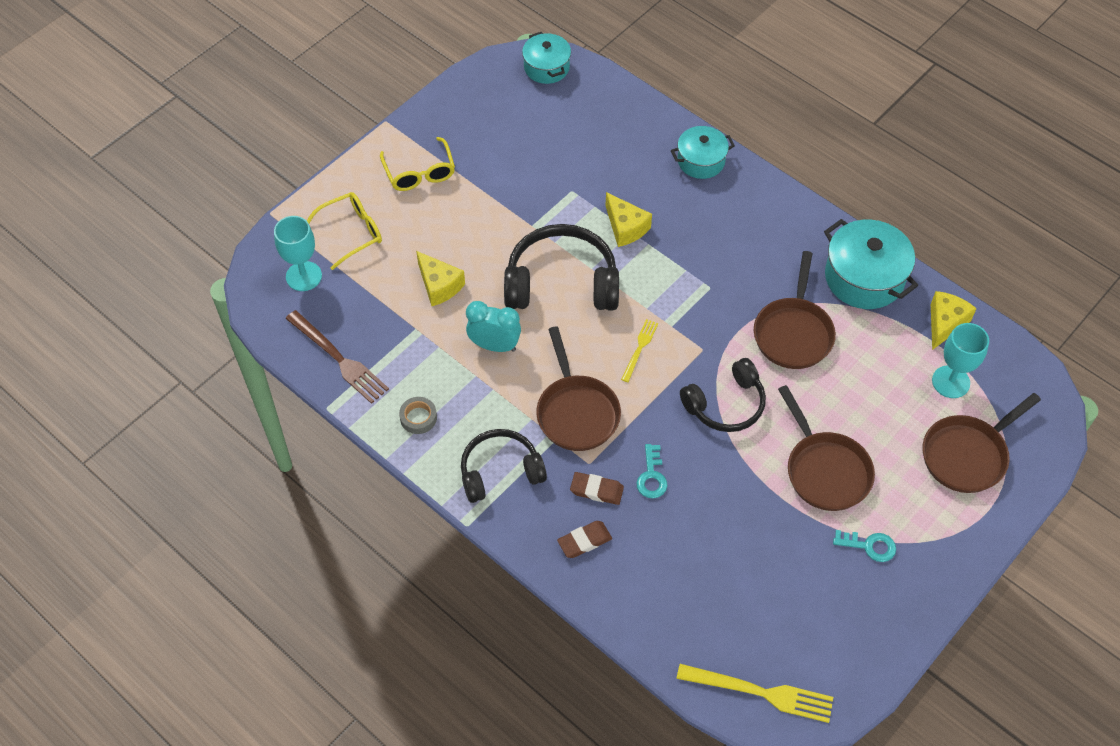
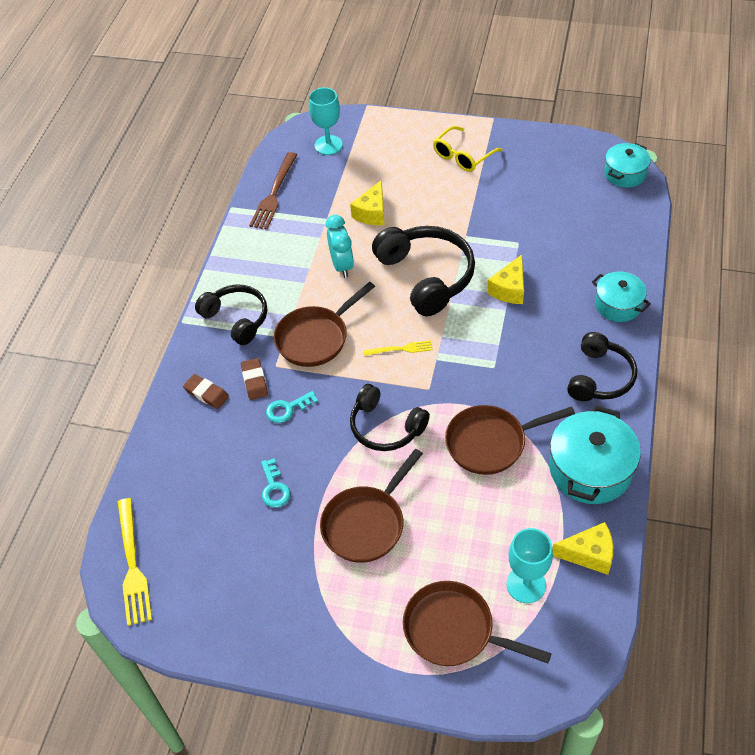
camera: 65 degrees right, 5 degrees down
(352, 232) = (382, 149): yellow glasses -> none
(418, 418) = (253, 255): grey tape -> none
(772, 218) = (600, 377): none -> black headphones
(869, 546) = (311, 588): turquoise key -> turquoise key (274, 488)

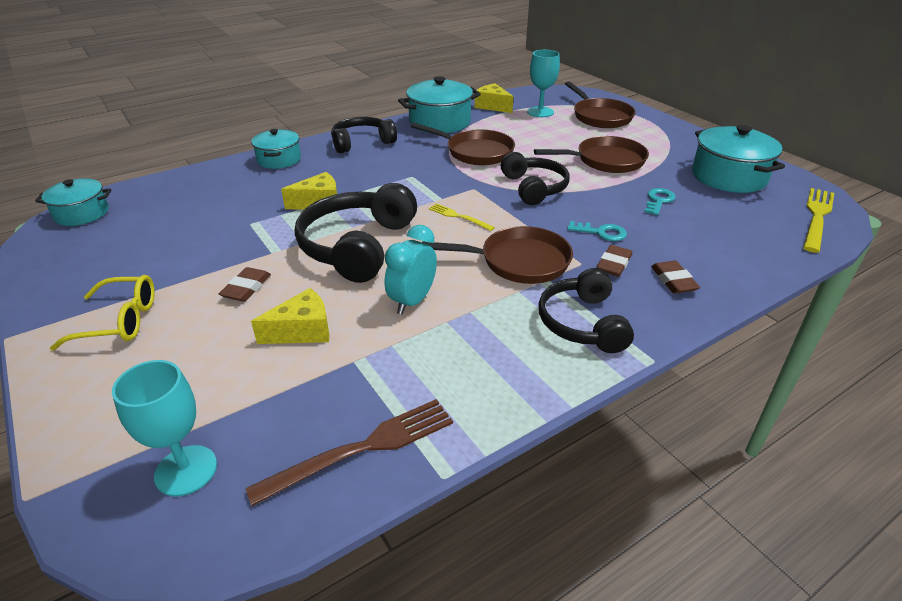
camera: 140 degrees left, 15 degrees down
(237, 585) = (728, 177): none -> turquoise pot
(438, 210) = (246, 288): none -> brown eraser

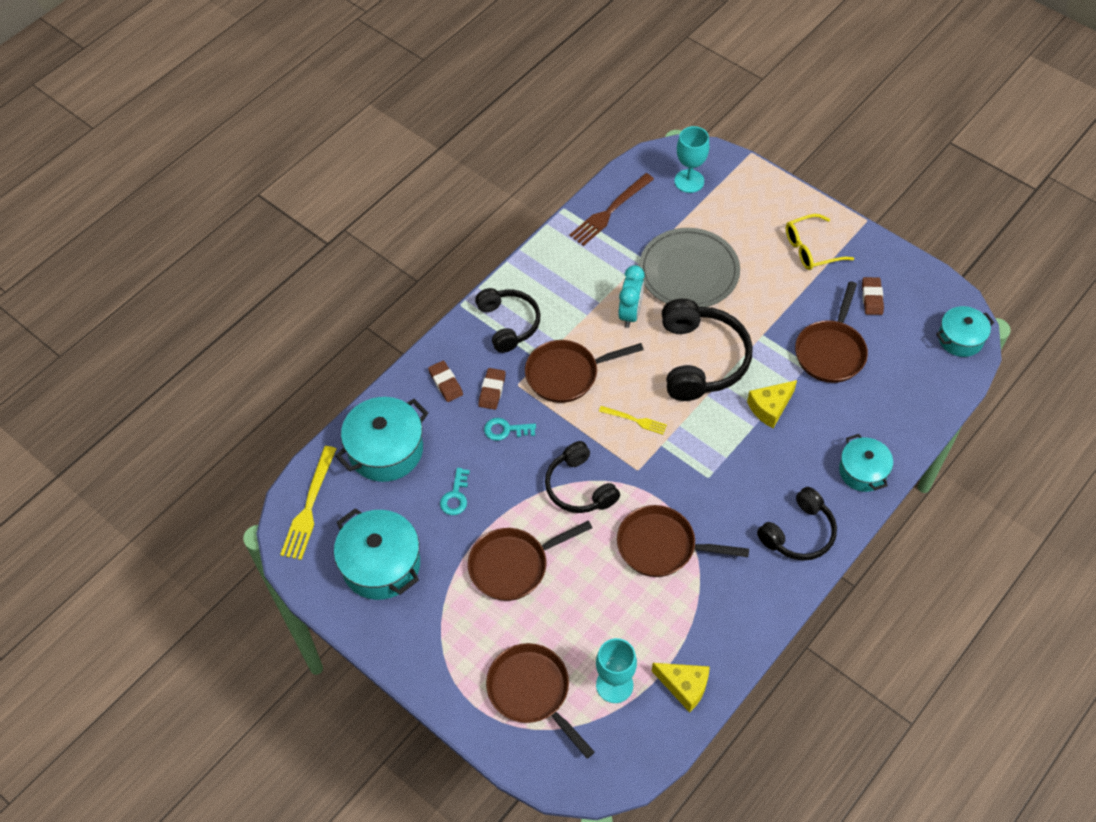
camera: 165 degrees right, 20 degrees up
(216, 228) = (831, 351): none -> brown pan
(246, 288) = (753, 296): brown eraser -> brown eraser (872, 298)
(302, 331) = (689, 271): yellow cheese -> grey plate
(440, 122) = (734, 614): turquoise pot -> turquoise pot (386, 450)

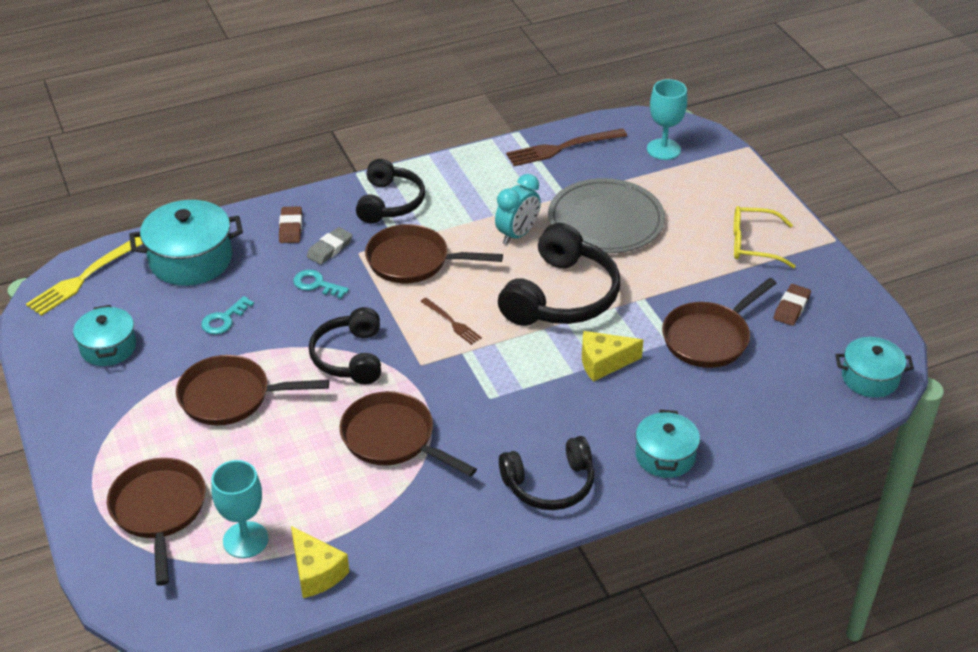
camera: 25 degrees right, 15 degrees down
(381, 564) = (108, 347): turquoise pot -> turquoise pot, size x0.63
(492, 390) = (330, 249): brown eraser -> grey eraser
(635, 420) = (452, 322): yellow fork -> brown fork

